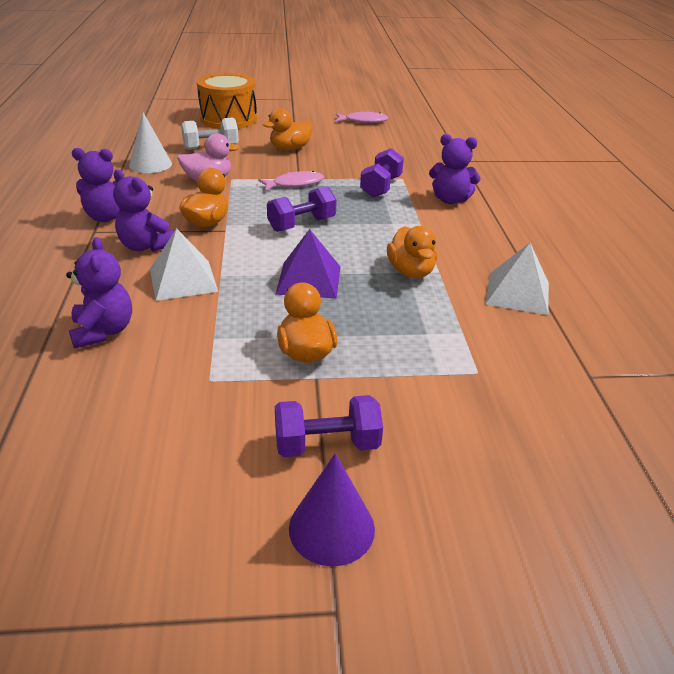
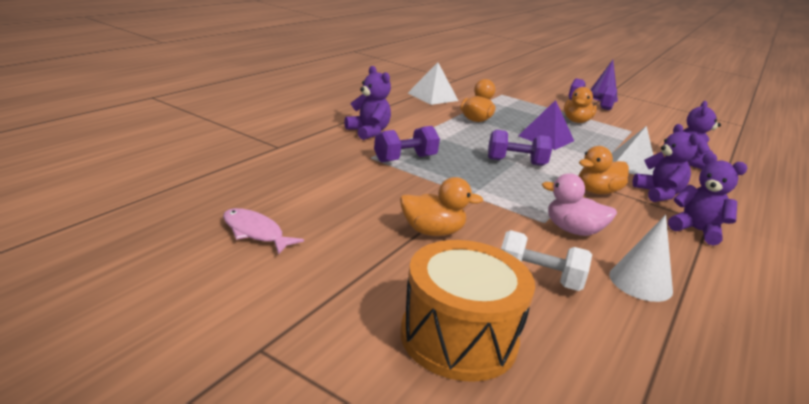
camera: 145 degrees left, 10 degrees down
(295, 184) = (482, 191): pink fish -> none

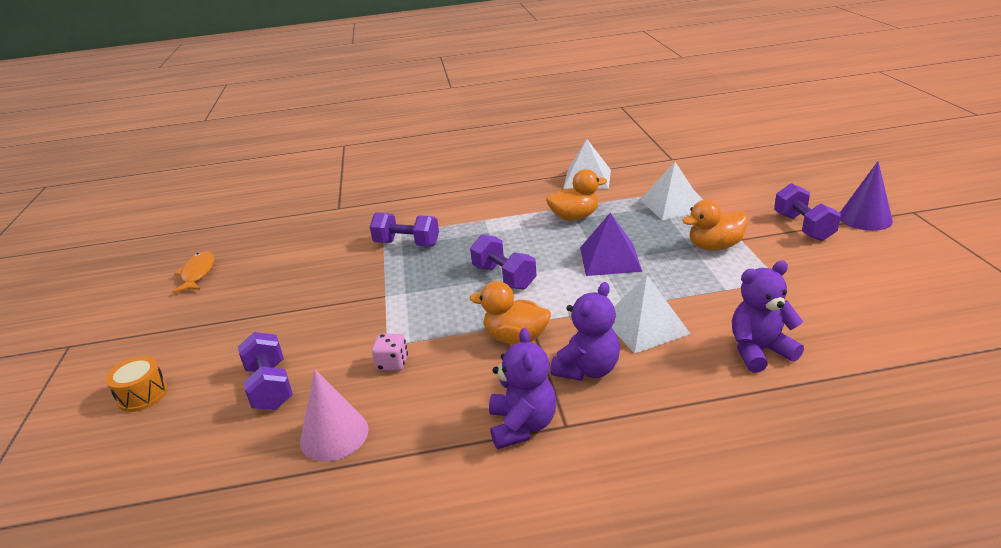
camera: 55 degrees right, 5 degrees up
(255, 233) = (197, 273): pink fish -> orange fish
(368, 132) = (433, 209): purple teddy bear -> none
(432, 231) = (288, 315): orange duck -> none
(458, 337) = (143, 395): orange drum -> orange drum, size x0.49
(512, 104) = (672, 204): none -> white pyramid
(538, 279) = (270, 387): white dumbbell -> purple dumbbell
(573, 230) = (392, 363): pink duck -> pink dice
(640, 282) = (334, 435): white cone -> pink cone

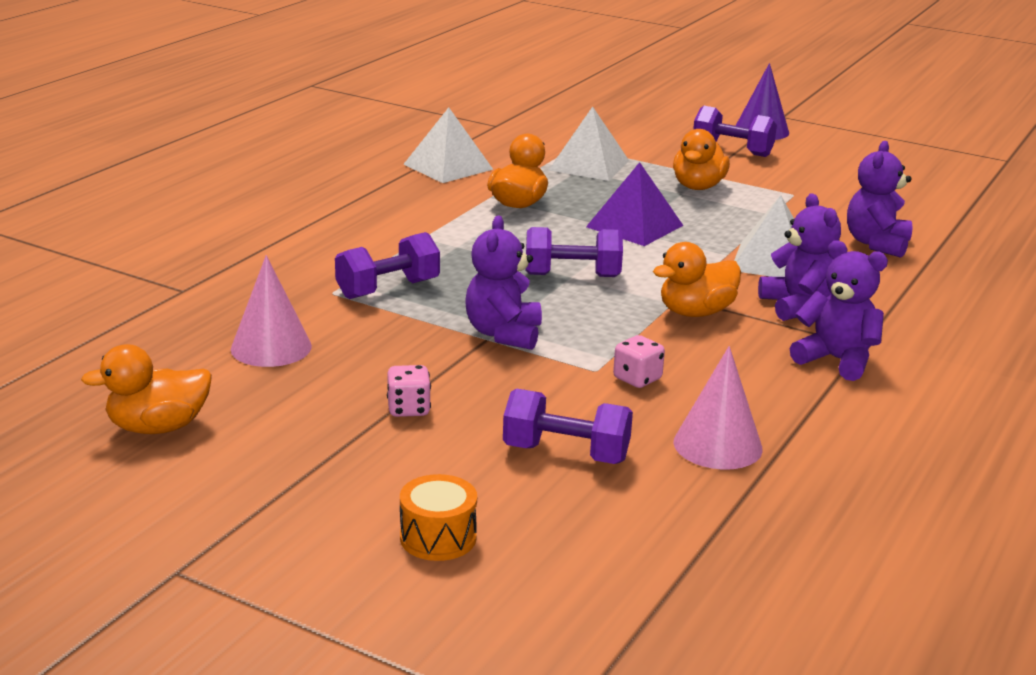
camera: 55 degrees left, 5 degrees down
(197, 273) = (158, 427): orange fish -> orange duck
(276, 317) = (408, 409): none -> pink dice
(304, 254) = (271, 347): none -> pink cone
(397, 297) = (503, 334): none -> purple teddy bear

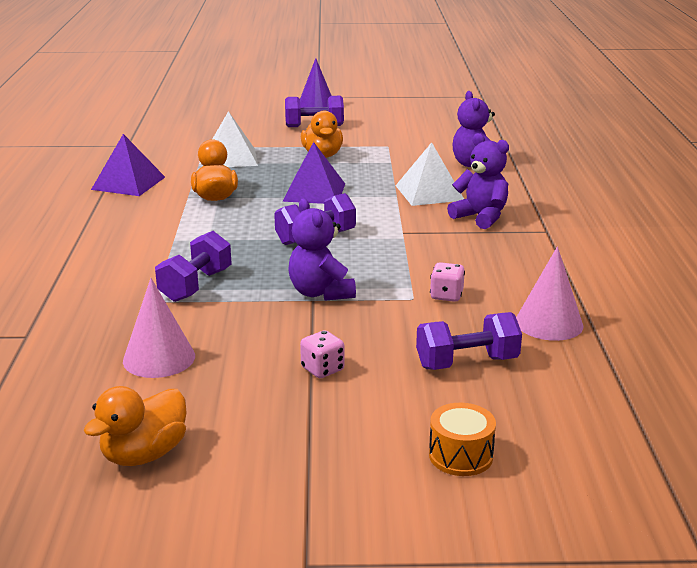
camera: 30 degrees left, 0 degrees up
(448, 166) = (128, 183): white pyramid -> purple pyramid
(696, 312) = (426, 239): orange duck -> none
(836, 360) = (545, 245): purple teddy bear -> none

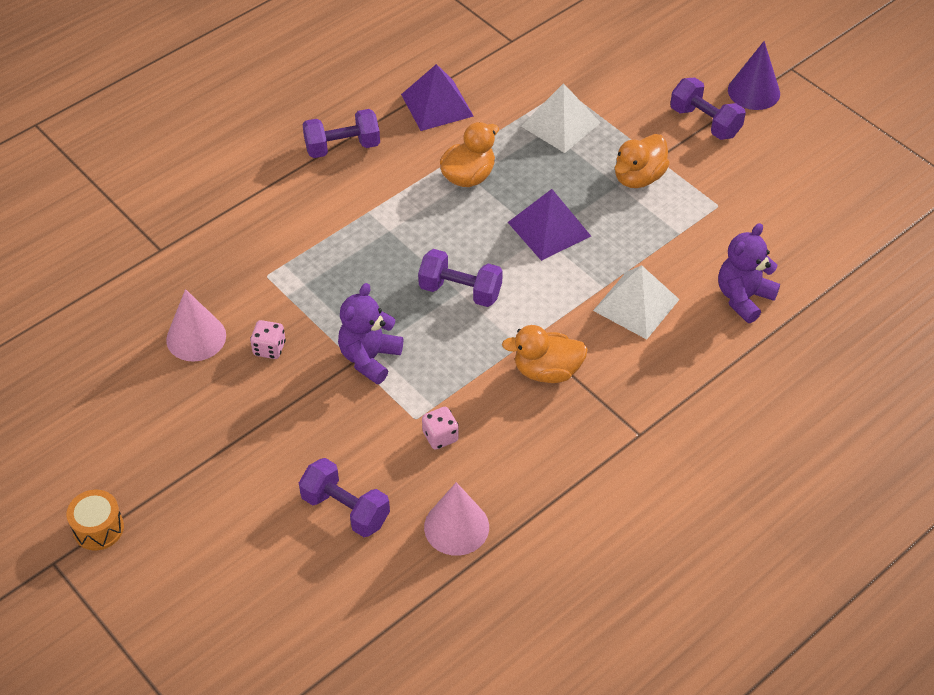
camera: 50 degrees right, 25 degrees up
(144, 454) = (89, 414): orange duck -> orange duck (547, 371)
(196, 285) = (309, 280): purple dumbbell -> purple dumbbell (342, 147)
(322, 369) = (261, 433): pink dice -> pink dice (269, 348)
(460, 455) = (222, 573): orange drum -> orange drum (98, 528)
(480, 217) = (619, 372): purple teddy bear -> none

